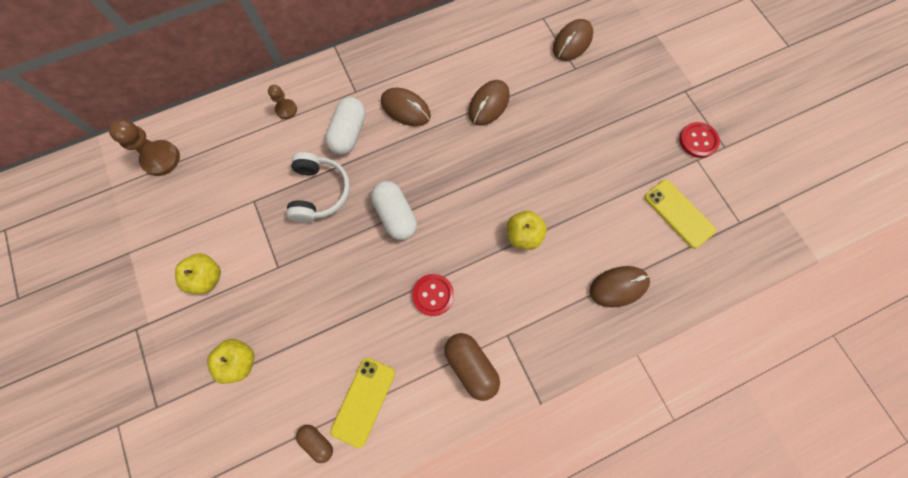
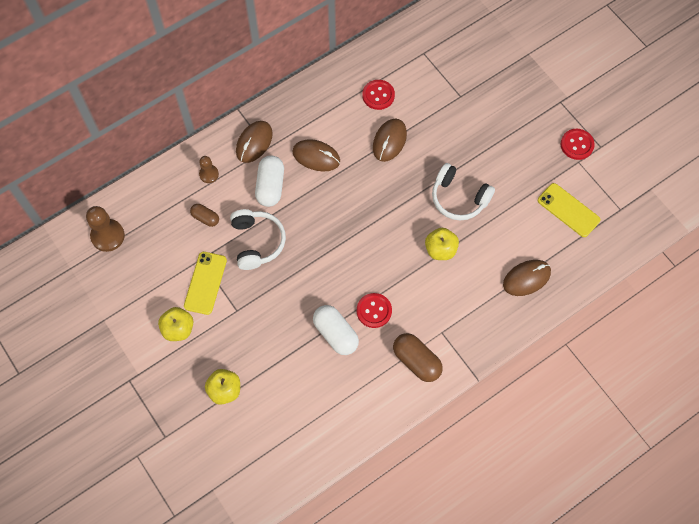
camera: 10 degrees left, 5 degrees down
(317, 442) = (304, 439): brown capsule -> brown capsule (205, 218)
(363, 401) = (335, 402): yellow phone -> yellow phone (205, 283)
(395, 215) = (328, 251): white capsule -> white capsule (335, 334)
(486, 54) = (378, 95): none -> red button
(554, 179) = (459, 198): none -> white headphones
(572, 42) = (454, 72): brown mouse -> brown mouse (254, 143)

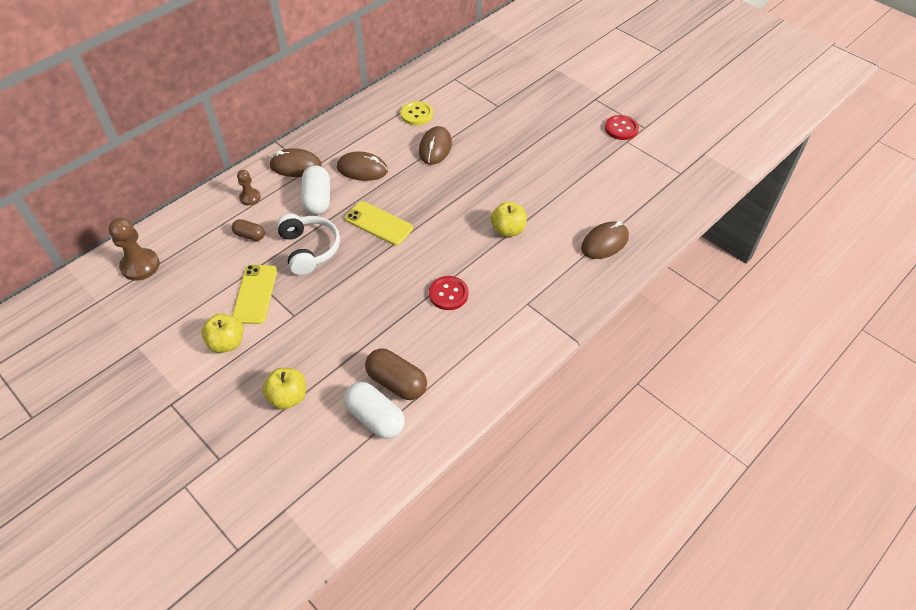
camera: 10 degrees left, 15 degrees down
(254, 143) = (295, 166): brown mouse -> brown mouse turned 75 degrees clockwise
(335, 334) = (410, 322): white capsule -> white capsule (375, 418)
(378, 95) = (417, 114): red button -> yellow button
(416, 361) = (506, 335): brown capsule -> brown capsule (396, 382)
(459, 198) = (516, 184): white headphones -> none
(568, 210) = (629, 180): yellow phone -> yellow phone (379, 223)

